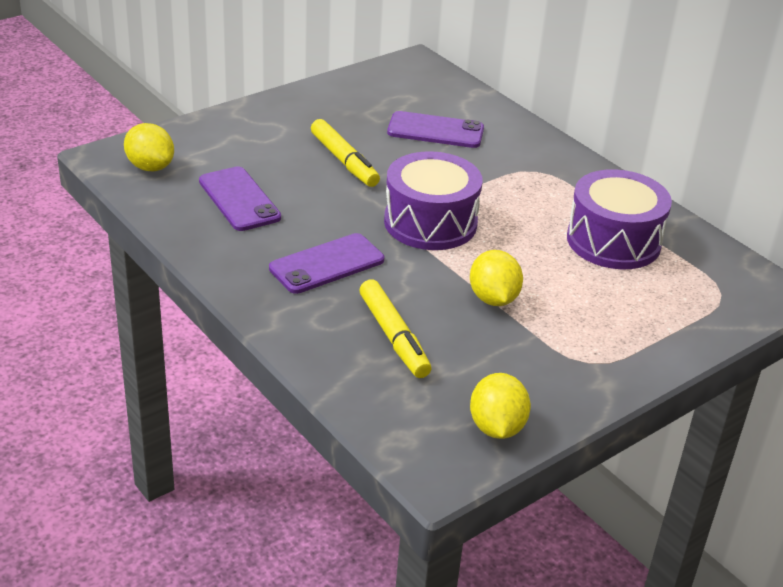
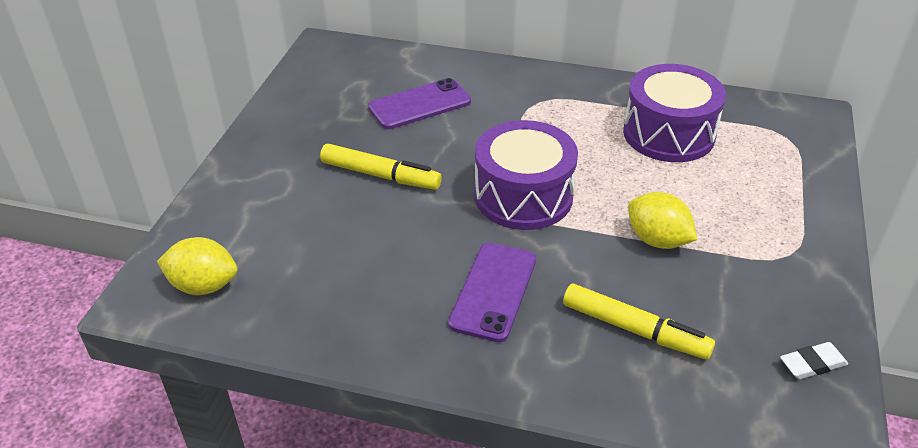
camera: 35 degrees left, 5 degrees up
(239, 199) = (335, 270): purple phone -> none
(496, 427) = (812, 364): yellow lemon -> white eraser

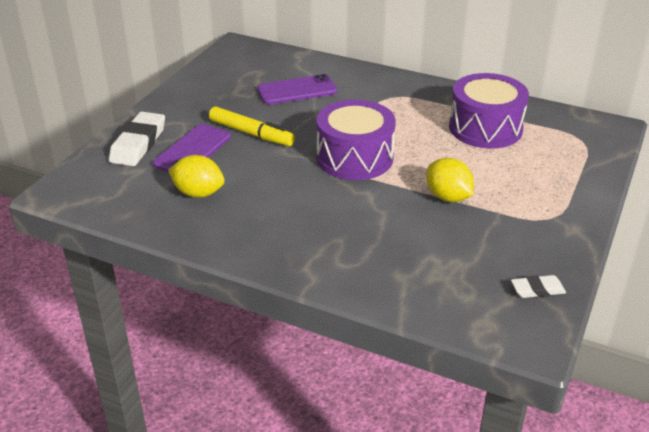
camera: 10 degrees right, 5 degrees down
(203, 286) = (101, 188): yellow lemon -> yellow lemon (198, 193)
(235, 209) = (138, 144): none -> white eraser
(493, 291) = (309, 215): purple phone -> purple phone (192, 150)
(634, 330) = (407, 252): yellow marker -> none

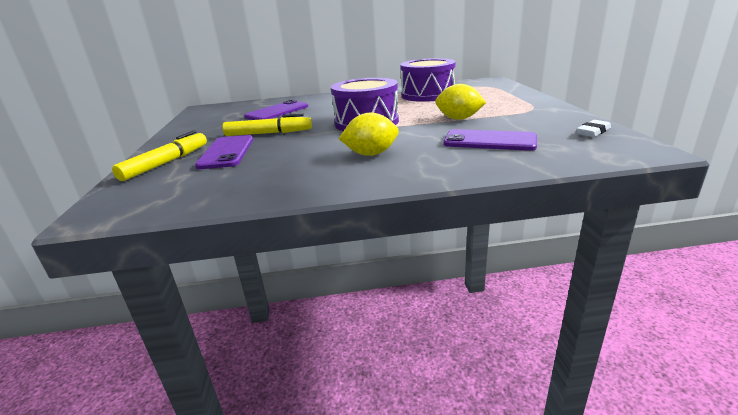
camera: 30 degrees left, 10 degrees down
(138, 144) = (166, 163): white eraser -> yellow marker
(198, 193) = (263, 169): yellow lemon -> yellow lemon (371, 154)
(420, 251) = (489, 141): none -> purple phone

